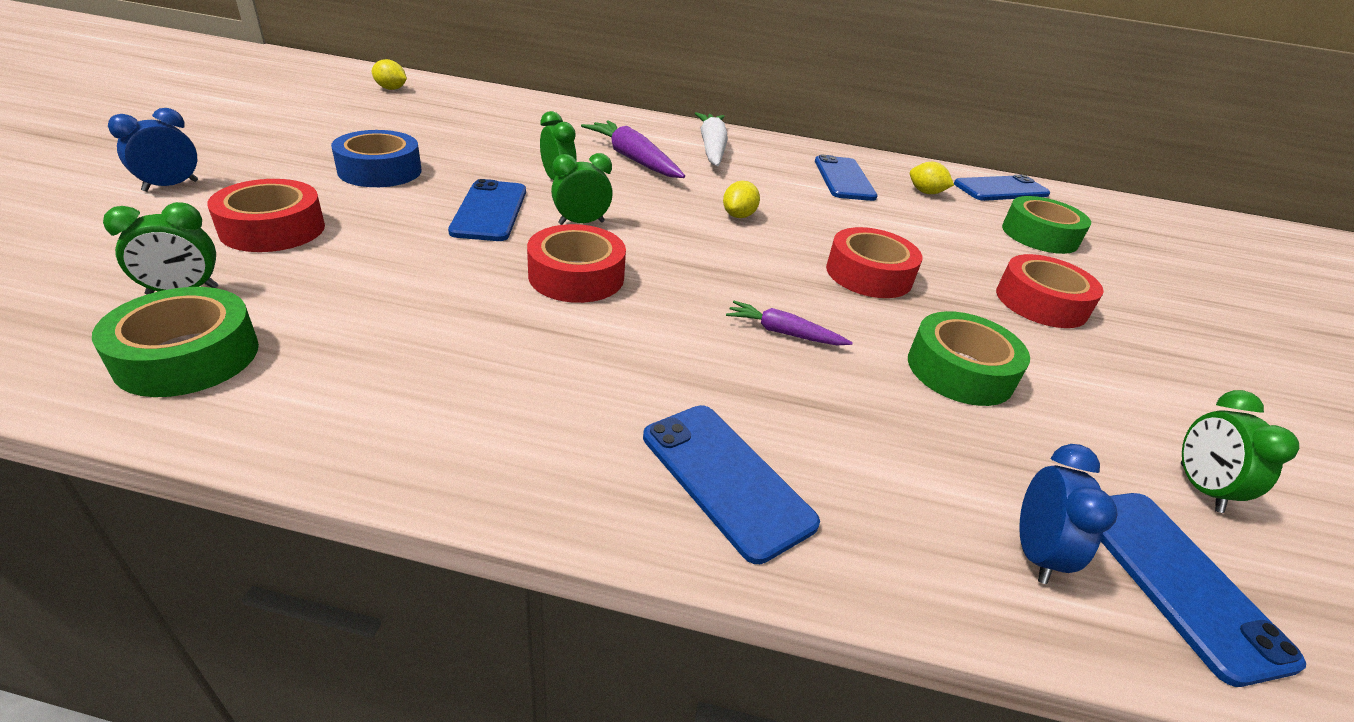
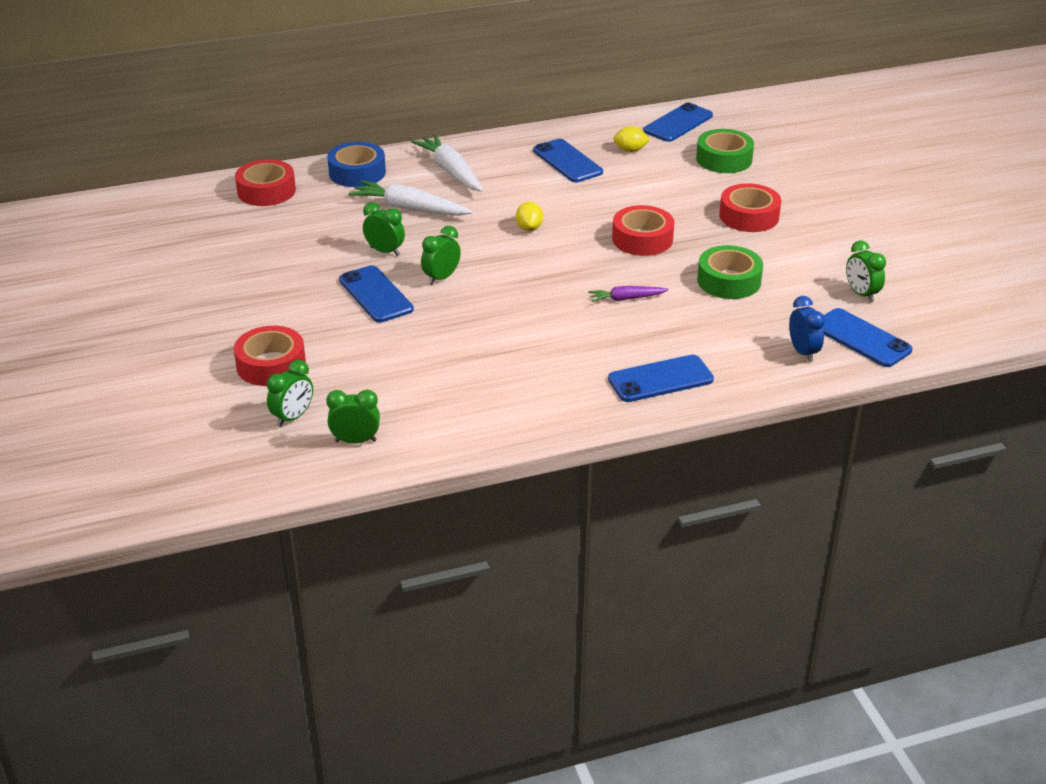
camera: 25 degrees left, 0 degrees up
(171, 186) = (155, 368): blue clock -> none
(188, 356) = (355, 441): green tape -> green clock
(380, 171) = (260, 297): blue tape -> blue tape (357, 173)
(391, 89) = (136, 218): yellow lemon -> none
(576, 276) = (483, 315): red tape -> red tape (266, 191)
(633, 159) = (409, 208): purple carrot -> white carrot
(726, 478) = (660, 379): blue phone -> blue phone turned 45 degrees counterclockwise

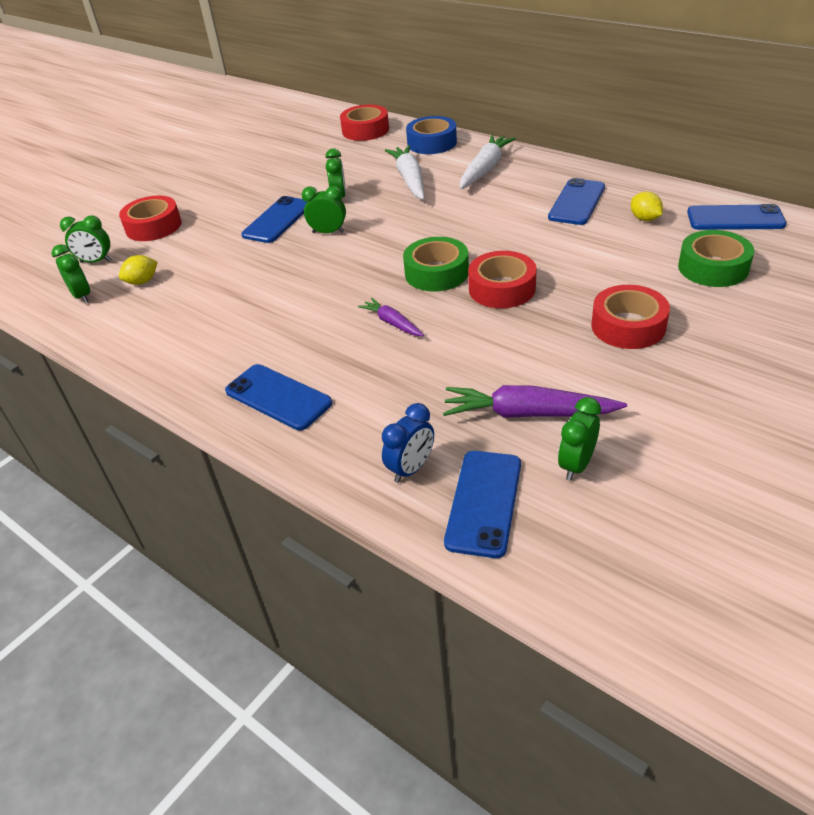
camera: 60 degrees right, 5 degrees up
(529, 228) = (447, 233): yellow lemon -> yellow lemon (142, 281)
(729, 281) = (491, 365): green tape -> green tape (436, 273)
(796, 289) = (528, 413): none -> purple carrot

